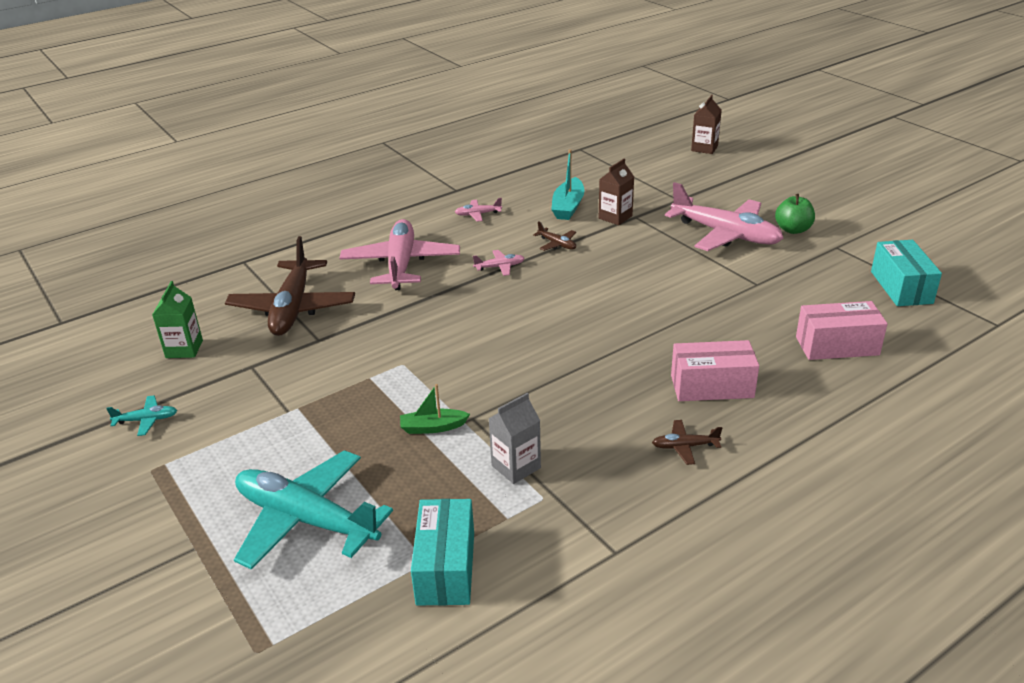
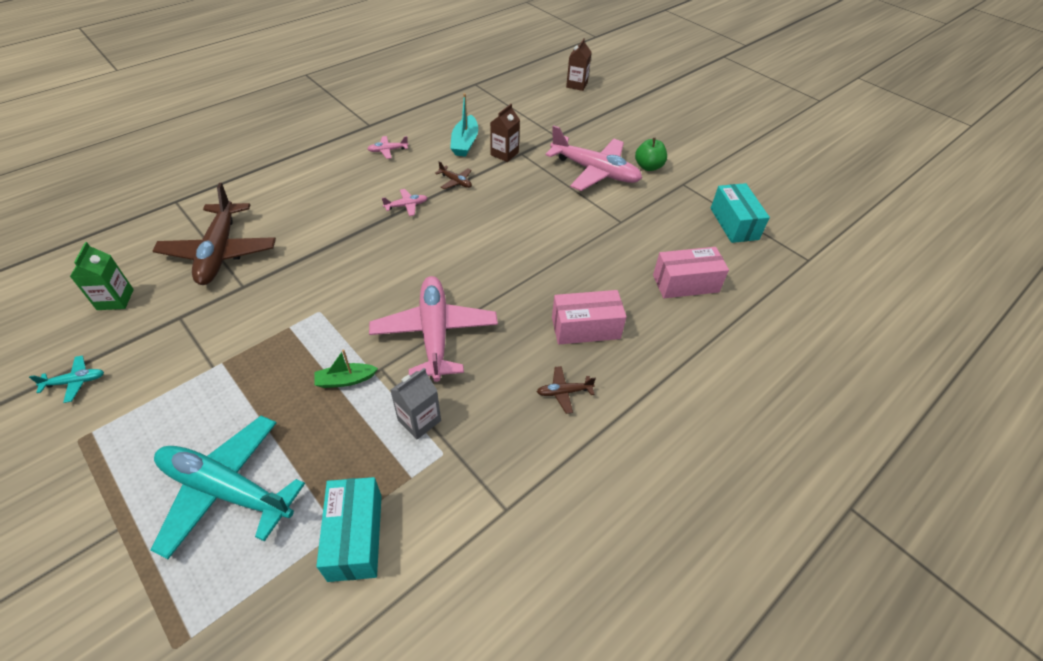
camera: 10 degrees left, 15 degrees up
(401, 264) = (320, 203): pink plane -> pink plane (435, 333)

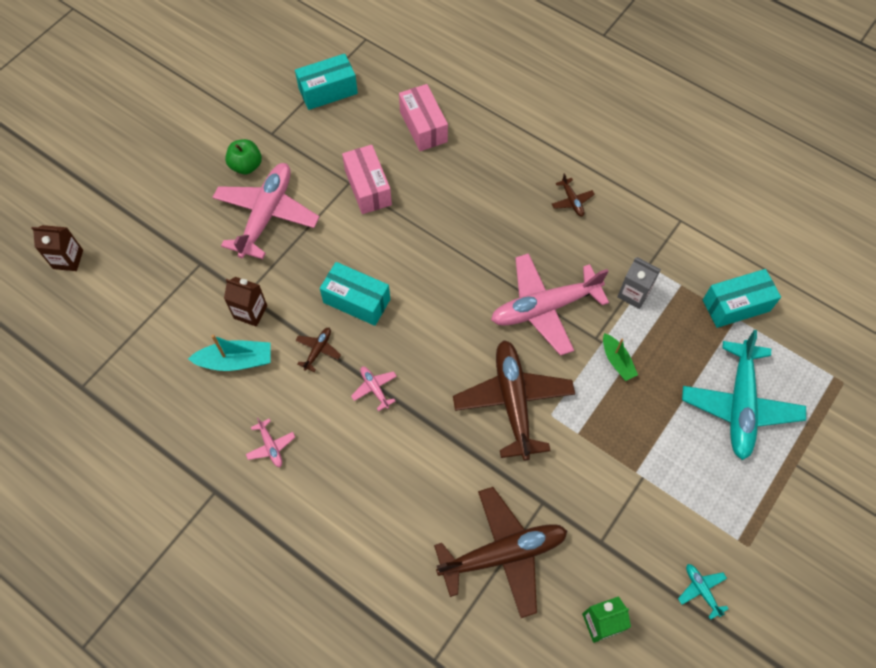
camera: 100 degrees left, 15 degrees up
(347, 287) = (513, 401): none -> brown plane
(493, 208) = (356, 301): none -> turquoise box
(585, 328) = (500, 195): pink box -> pink box (368, 188)

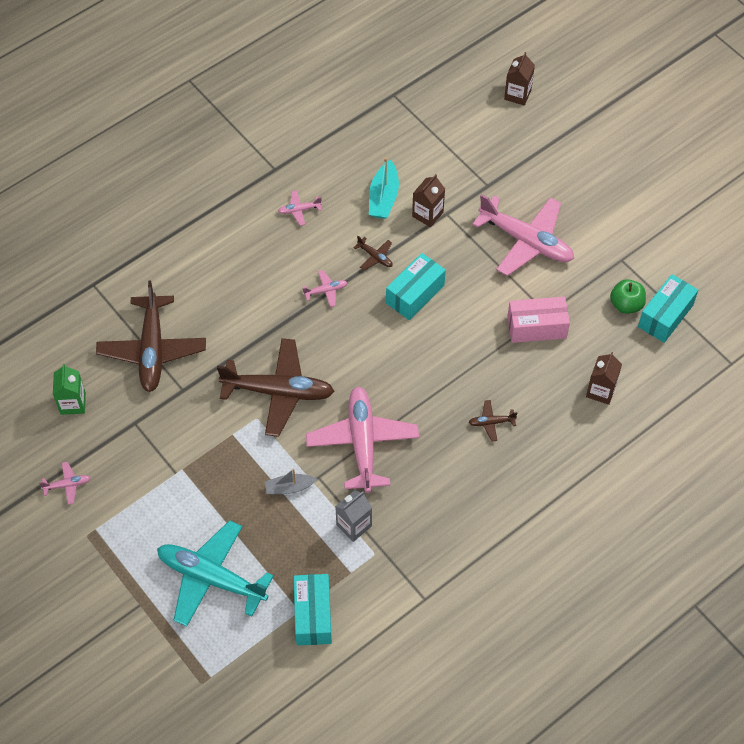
camera: 105 degrees right, 5 degrees down
(246, 166) = (587, 234): green apple -> green apple (626, 305)
(328, 91) = (665, 316): turquoise box -> turquoise box turned 45 degrees clockwise
(423, 126) = (601, 391): pink box -> brown carton
(572, 201) = (475, 502): brown plane -> brown plane (491, 422)
(617, 361) = (289, 487): green boat -> grey boat
(701, 590) = (67, 485): turquoise plane -> pink plane

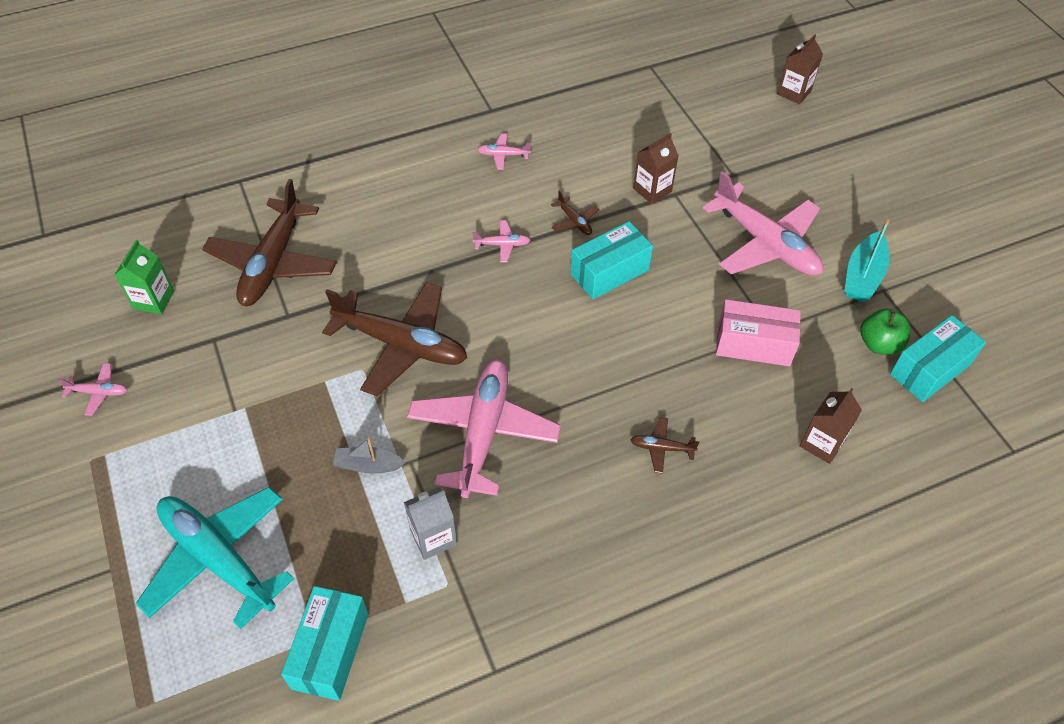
camera: 15 degrees right, 5 degrees down
(383, 198) = (605, 162): turquoise boat -> turquoise boat (863, 276)

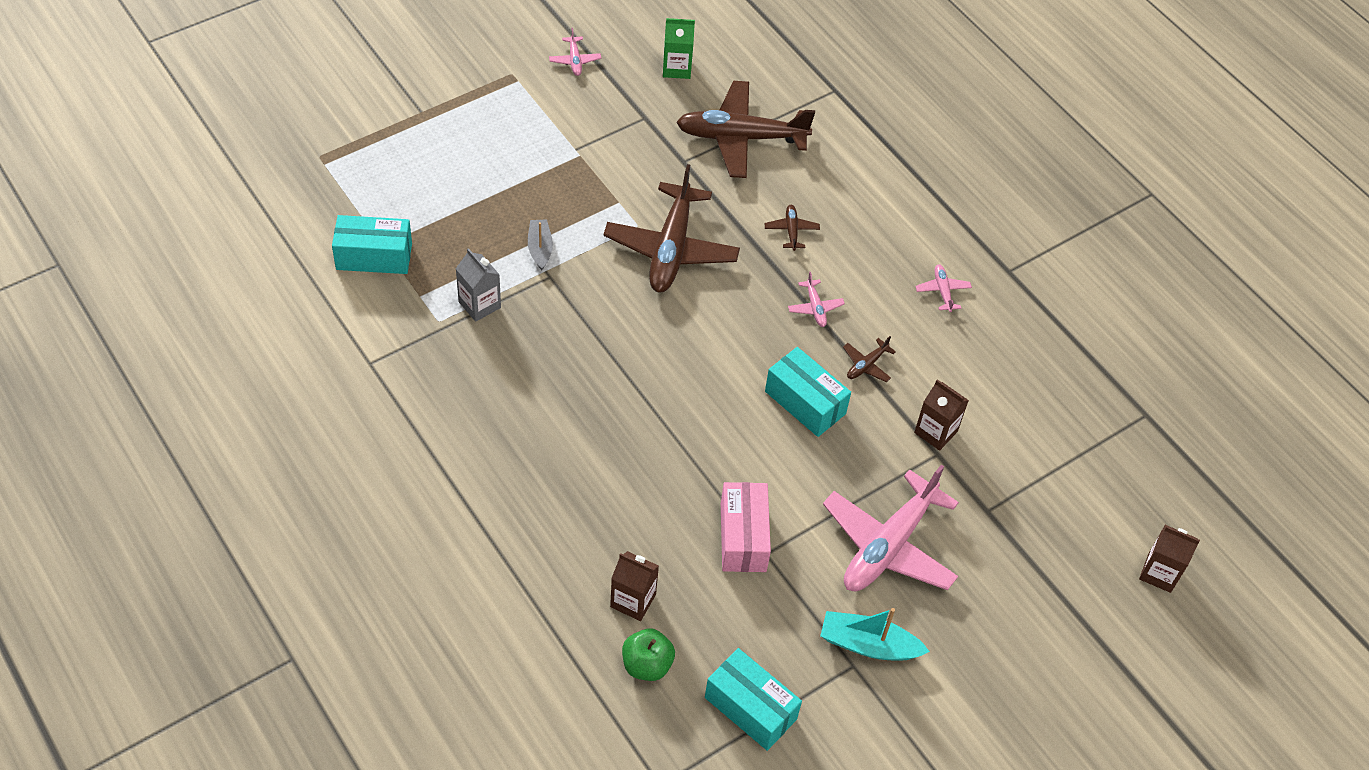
camera: 75 degrees right, 0 degrees up
(218, 558) = (439, 172): turquoise plane -> none
(483, 432) = (589, 324): pink plane -> none
(661, 448) = (600, 463): brown plane -> brown plane (791, 230)
(879, 344) = (773, 658): green apple -> green apple (647, 665)

